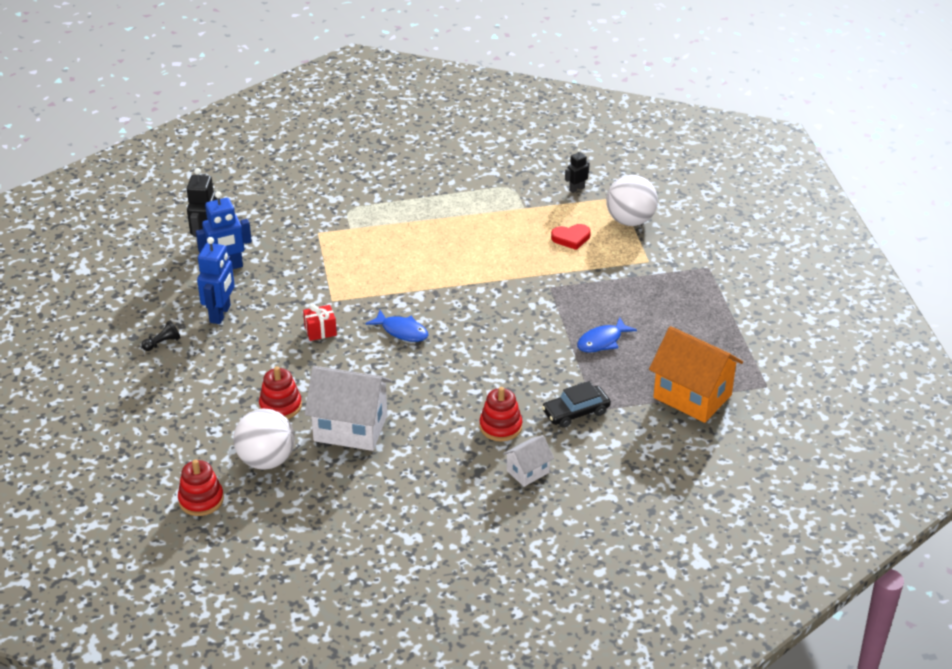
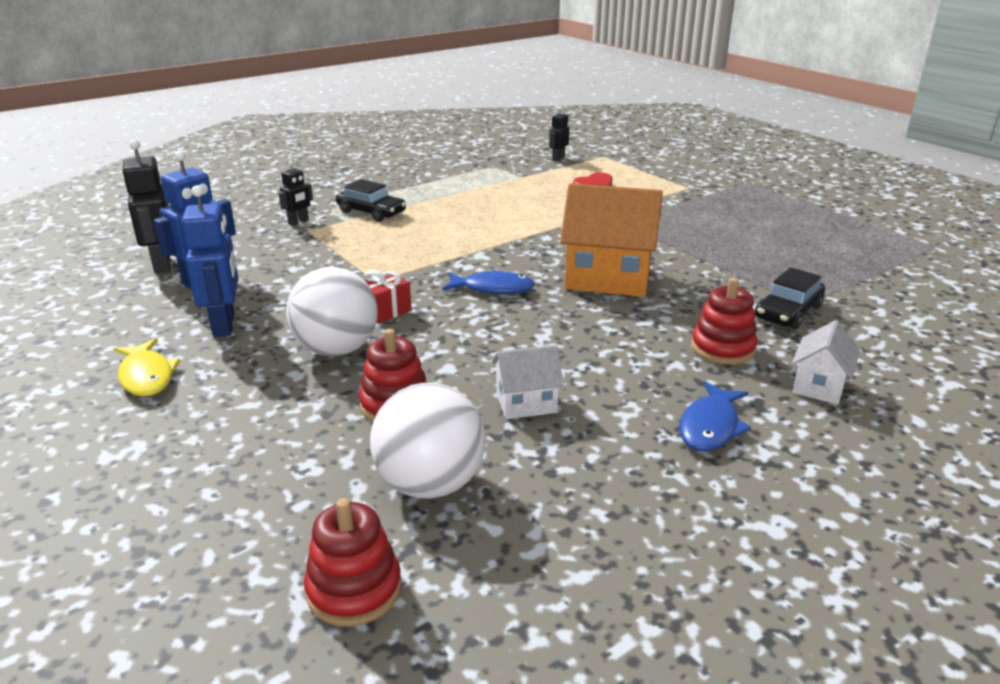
camera: 25 degrees left, 10 degrees down
(162, 343) = (147, 376): black pawn -> yellow fish
(317, 220) = (298, 222): none -> black robot
(350, 428) = (526, 403): white house -> white house, size x0.52
(375, 223) = (371, 212): none -> black car
(602, 341) = (728, 249): blue fish -> blue fish (710, 426)
(630, 221) = (634, 168): white ball -> white ball (336, 350)
(692, 396) = (883, 269): orange house -> orange house (608, 278)

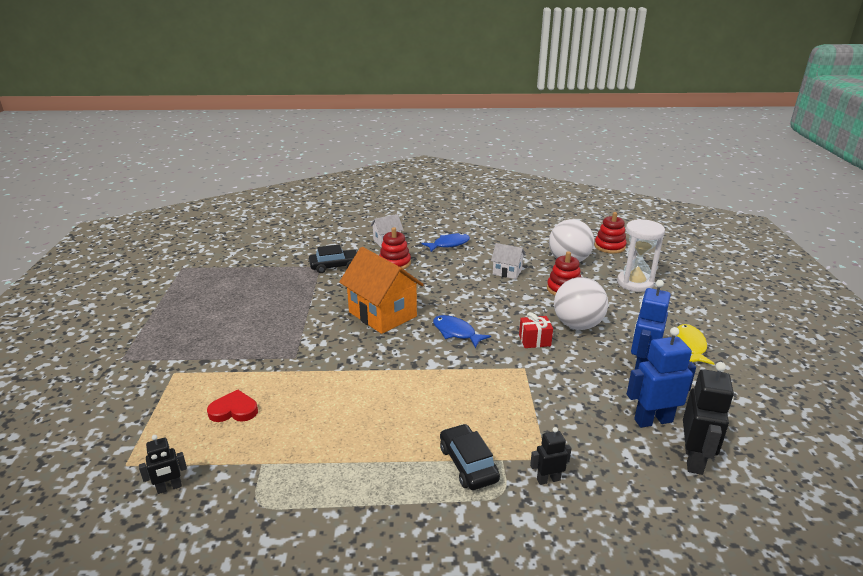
camera: 145 degrees left, 0 degrees up
(257, 475) = (635, 283): none -> white hourglass

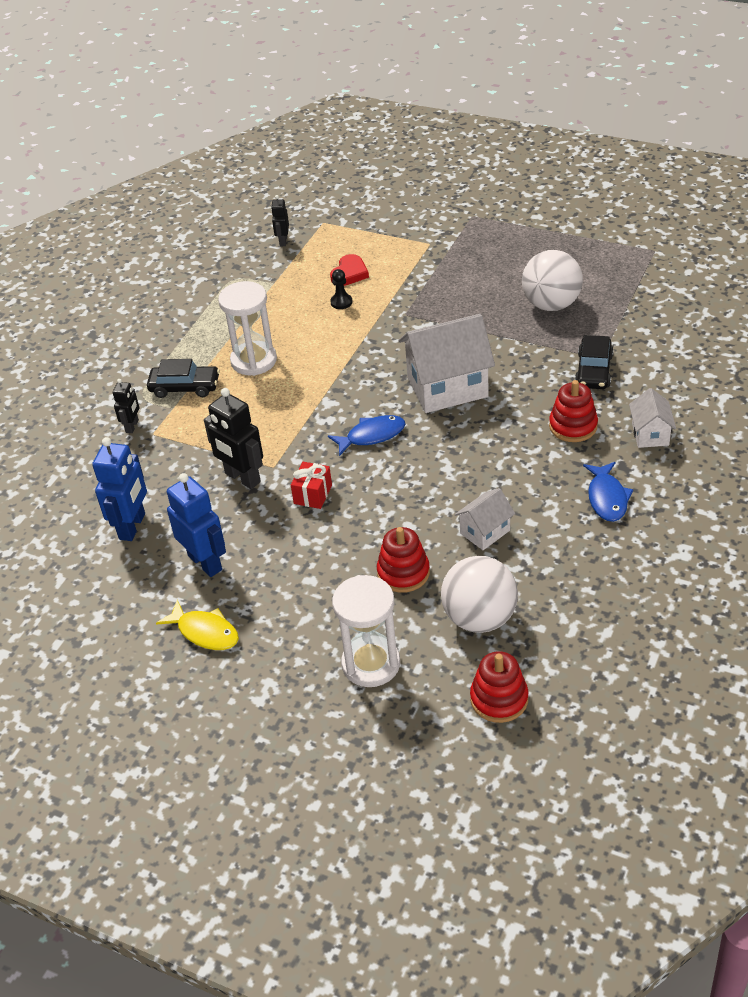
camera: 120 degrees right, 15 degrees up
(286, 400) = (341, 302): none -> black pawn
(382, 314) = (447, 387): orange house -> white house
(402, 428) = (254, 361): none -> white hourglass
(577, 325) = (315, 546): white ball -> white ball (551, 304)
(694, 459) = (72, 527): black robot -> black robot (242, 478)

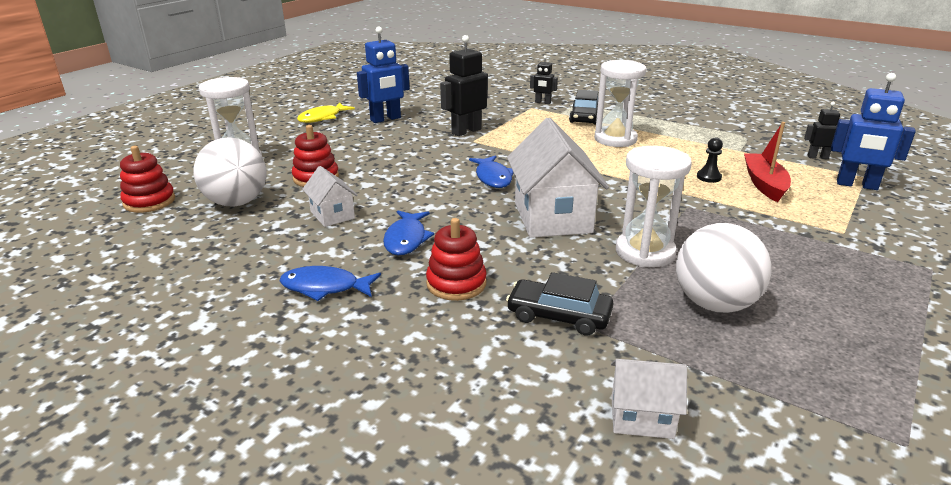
camera: 95 degrees right, 15 degrees down
(132, 526) = (437, 102): blue robot -> blue robot (856, 185)
(313, 494) = (431, 152): red gift -> none
(349, 273) = (764, 184): red heart -> red boat
(491, 335) = (645, 252): none -> white hourglass
(515, 469) = (406, 239): none -> blue fish
(650, 434) = (412, 339): white house -> white house (642, 417)

